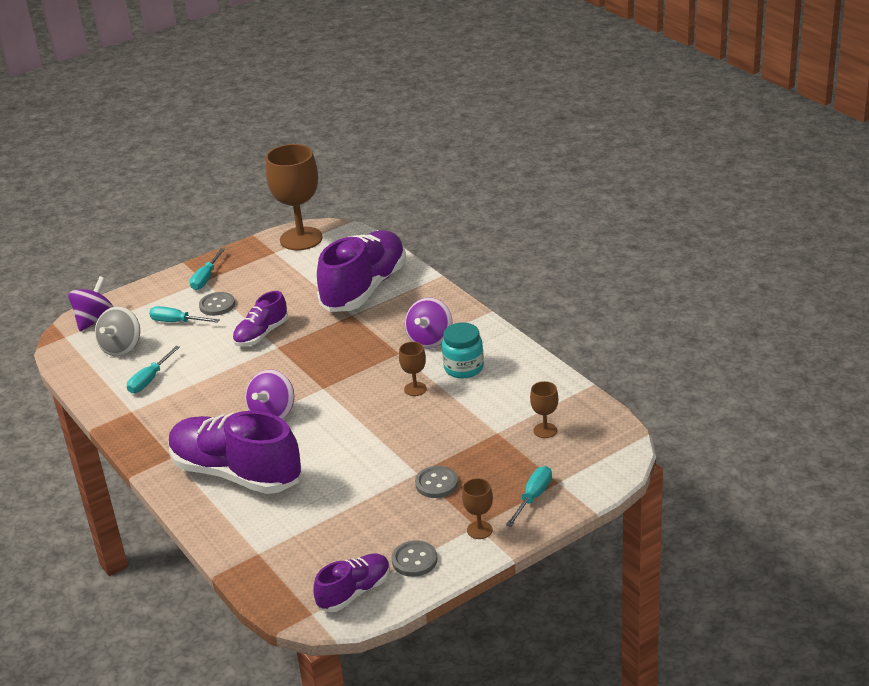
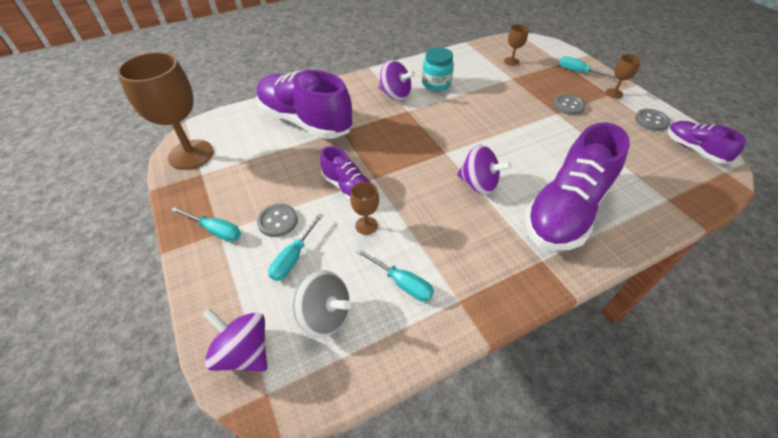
camera: 85 degrees left, 15 degrees up
(415, 389) = (457, 106): brown goblet -> brown goblet (366, 225)

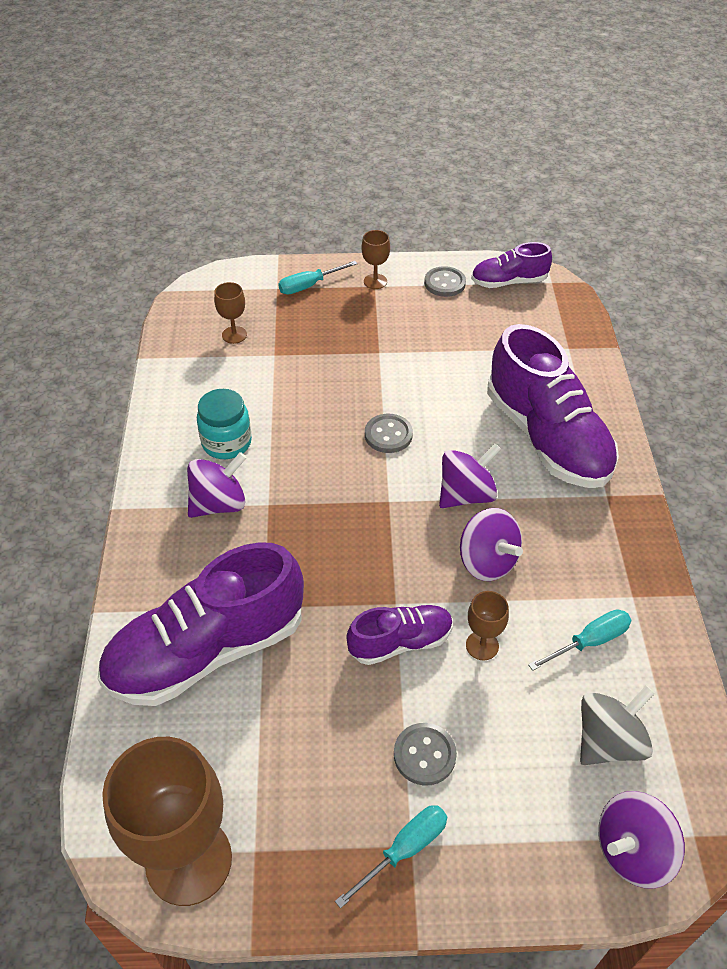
camera: 65 degrees left, 0 degrees up
(293, 257) = (502, 752): turquoise screwdriver -> none
(432, 209) = (487, 561): none -> purple spinning top
(568, 106) = (372, 334): grey button -> grey button (388, 435)

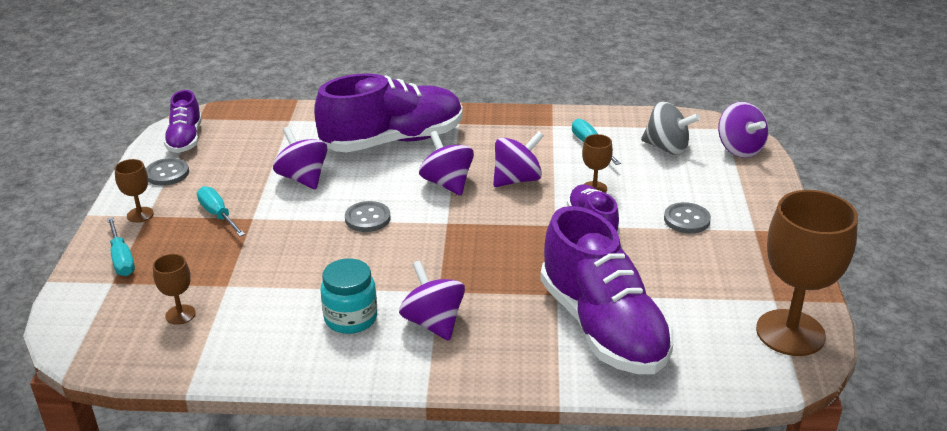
camera: 85 degrees left, 15 degrees down
(404, 849) = (758, 232): turquoise screwdriver -> turquoise screwdriver (218, 215)
(454, 376) = (303, 178): none -> purple spinning top
(608, 741) = (667, 148): grey spinning top -> grey spinning top turned 150 degrees clockwise

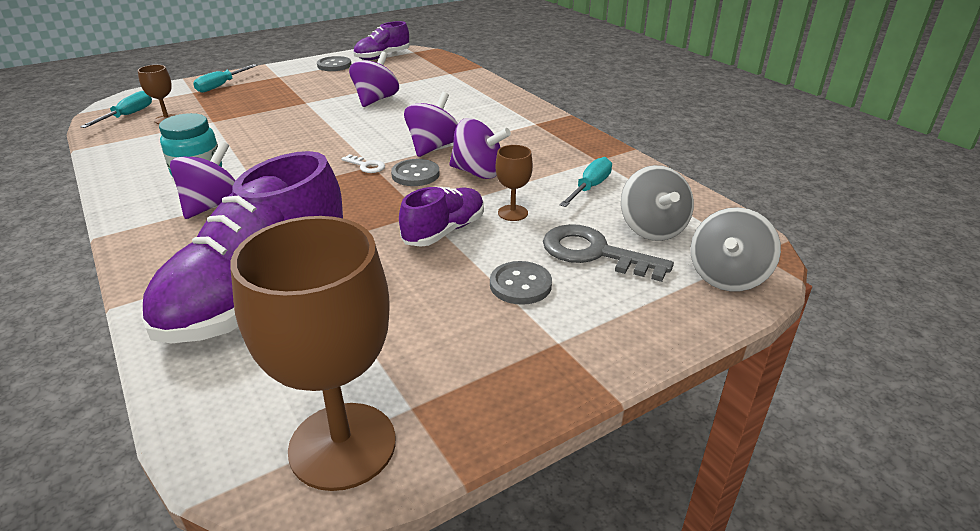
camera: 55 degrees right, 0 degrees up
(140, 214) = (277, 74): brown goblet -> none
(218, 215) = (299, 92): turquoise screwdriver -> turquoise screwdriver (128, 115)
(367, 218) = (345, 135): grey button -> grey button (415, 174)
(393, 141) = (470, 110): purple shoe -> none
(445, 225) = (366, 166): none -> white key
(675, 179) = (594, 253): none -> grey key
(739, 149) = (727, 277): purple spinning top -> grey spinning top

